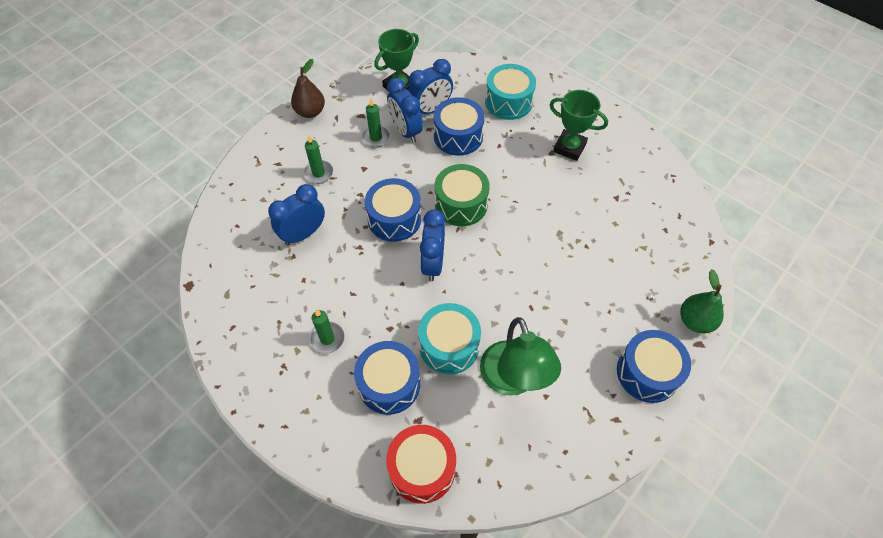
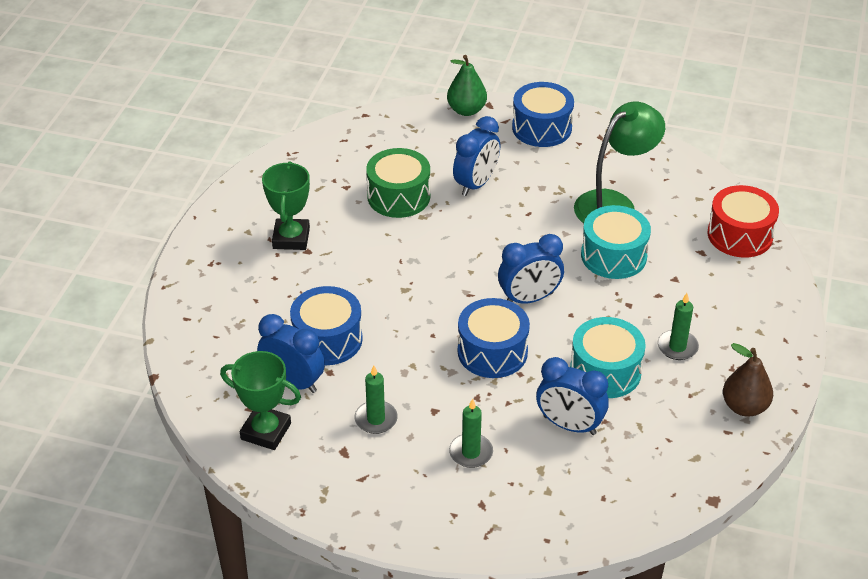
camera: 115 degrees left, 15 degrees down
(310, 112) = (368, 512): brown pear -> brown pear (744, 407)
(389, 384) = (685, 283): blue drum -> none
(405, 131) = (347, 393): blue clock -> blue clock (476, 184)
(461, 204) = (434, 302): green drum -> green drum (398, 196)
(508, 102) = (239, 311): turquoise drum -> turquoise drum (605, 371)

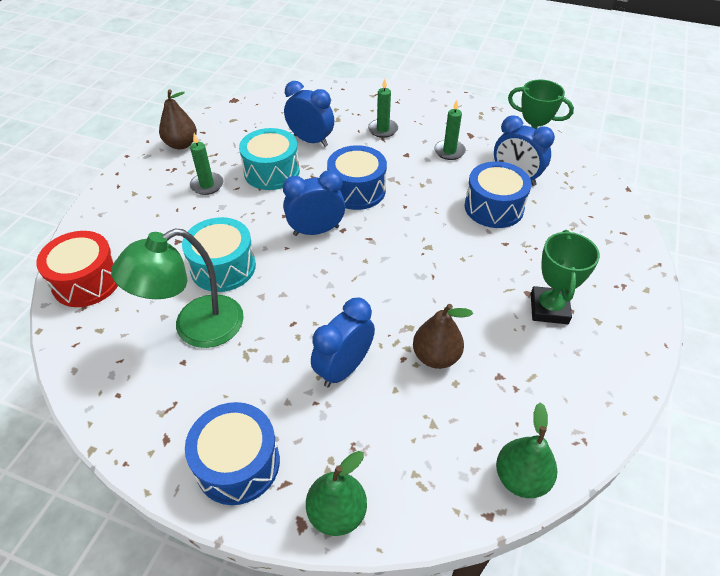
camera: 175 degrees left, 5 degrees up
(340, 132) = (521, 478): none -> green pear
(398, 196) = (436, 356): green drum -> brown pear

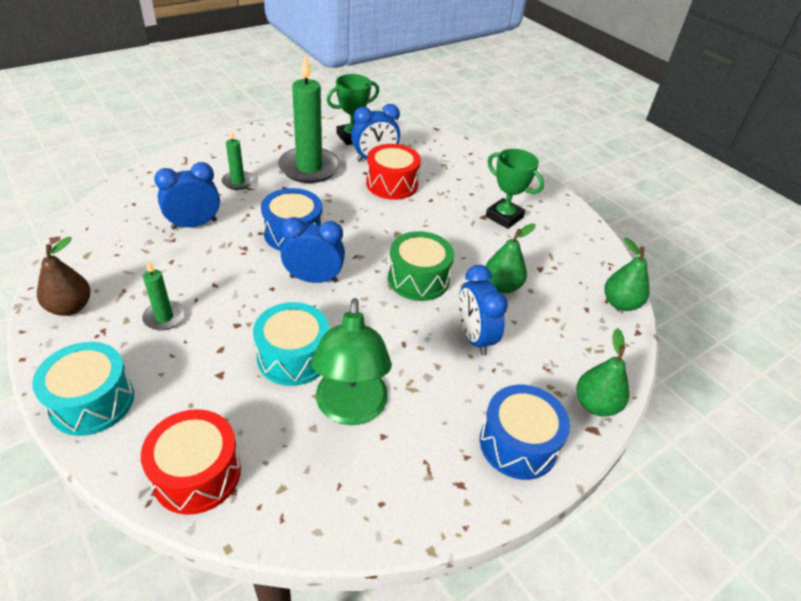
camera: 60 degrees left, 5 degrees down
(272, 172) = (204, 267): turquoise drum -> turquoise drum (92, 401)
(316, 231) = (314, 279): blue clock -> blue clock turned 75 degrees clockwise
(382, 292) = (418, 279): none -> green drum
(436, 356) = (501, 286): brown pear -> green pear
(449, 151) = (309, 168): green candle -> green candle, size x2.03
(494, 207) = (392, 184): blue drum -> red drum

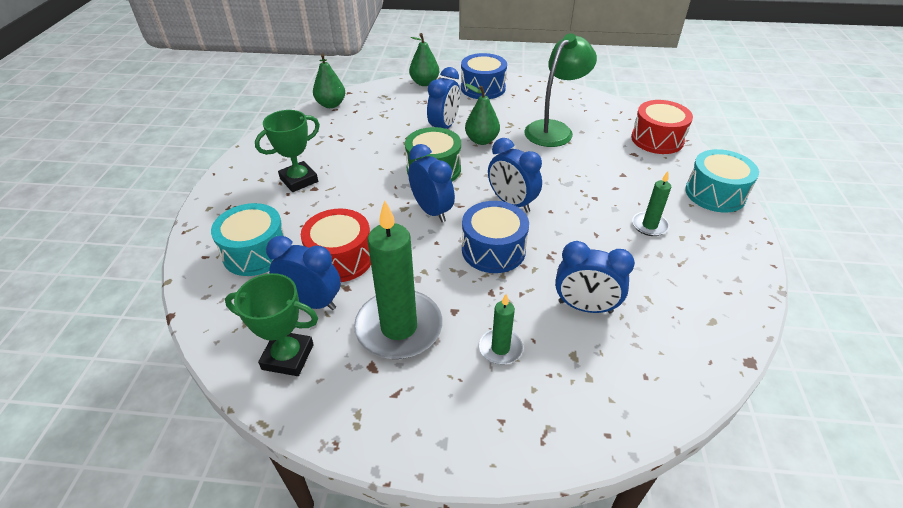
camera: 135 degrees left, 0 degrees up
(70, 307) = (730, 268): brown pear -> none
(293, 357) = (568, 164): turquoise drum -> turquoise drum (256, 252)
(372, 241) = (432, 211): none -> blue clock
(501, 286) = (385, 141): green pear -> green pear (481, 140)
(504, 217) = (299, 180): green trophy -> green trophy turned 60 degrees clockwise

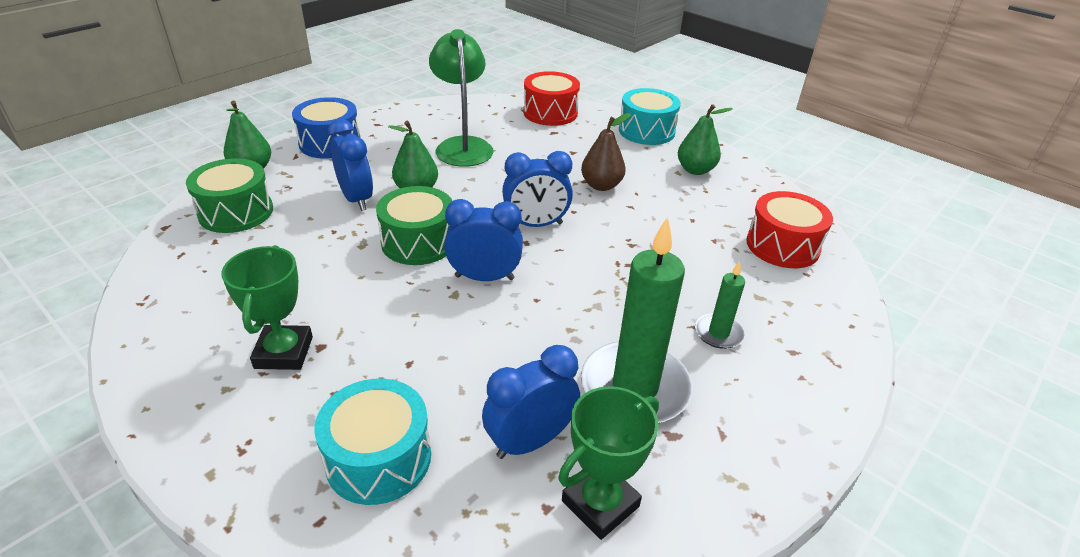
camera: 55 degrees left, 5 degrees down
(331, 104) = (165, 252): green pear -> green pear (695, 170)
(340, 258) = (481, 382): red drum -> red drum (782, 246)
(384, 102) = (236, 212): none -> green drum
(493, 250) = (588, 270): blue drum -> none
(585, 307) = (710, 260): blue clock -> none
(600, 208) = (601, 185): none -> brown pear
(649, 225) = (649, 177): green candle -> none

